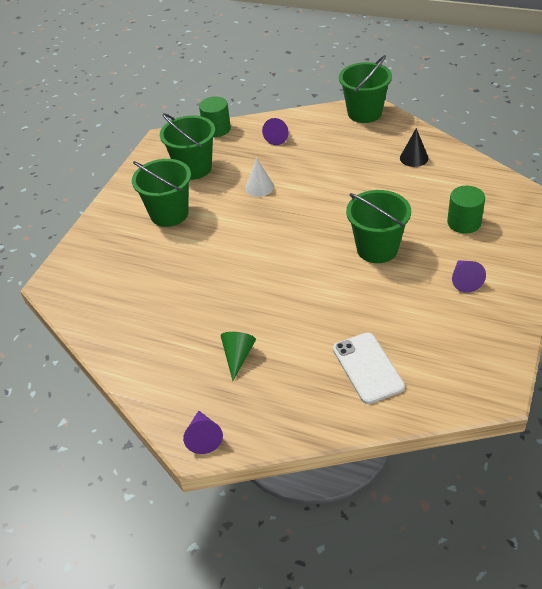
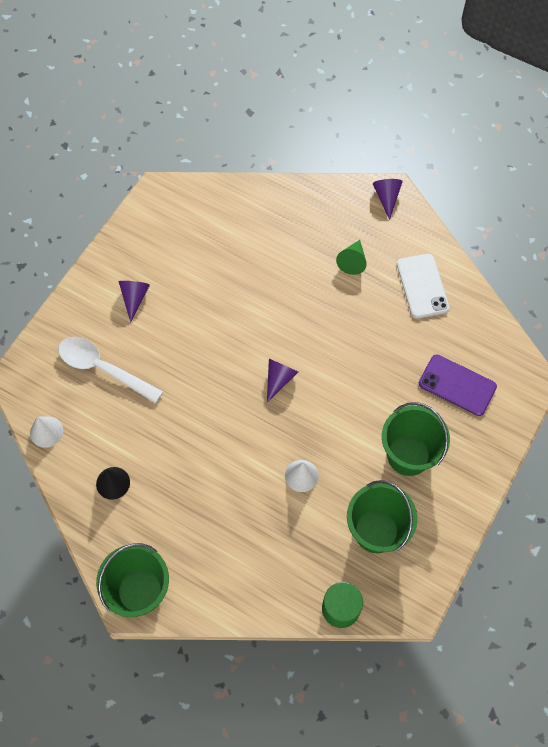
camera: 175 degrees left, 20 degrees up
(123, 268) = (457, 385): none -> purple phone
(278, 137) = (262, 568): purple cone -> purple cone (279, 379)
(367, 368) = (248, 230): white phone -> white phone (422, 286)
(377, 249) = (200, 353): green bucket -> none
(464, 222) = (103, 368): green cylinder -> white spoon
(488, 176) = (46, 431): none -> white cone

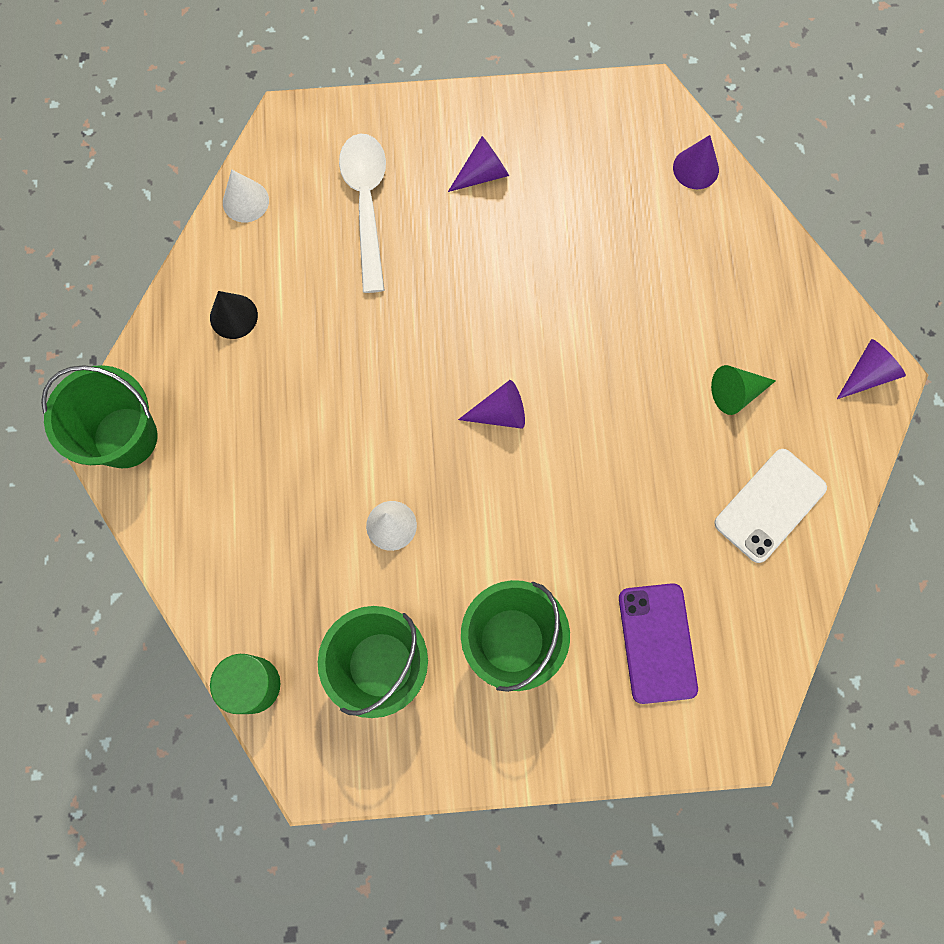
camera: 55 degrees right, 10 degrees up
(217, 197) = (696, 168): none -> purple cone

